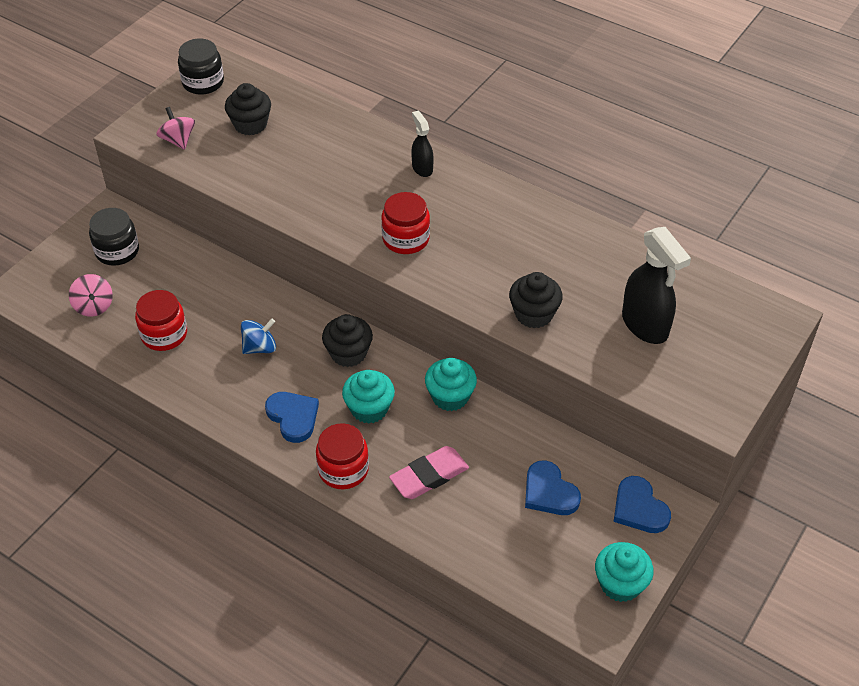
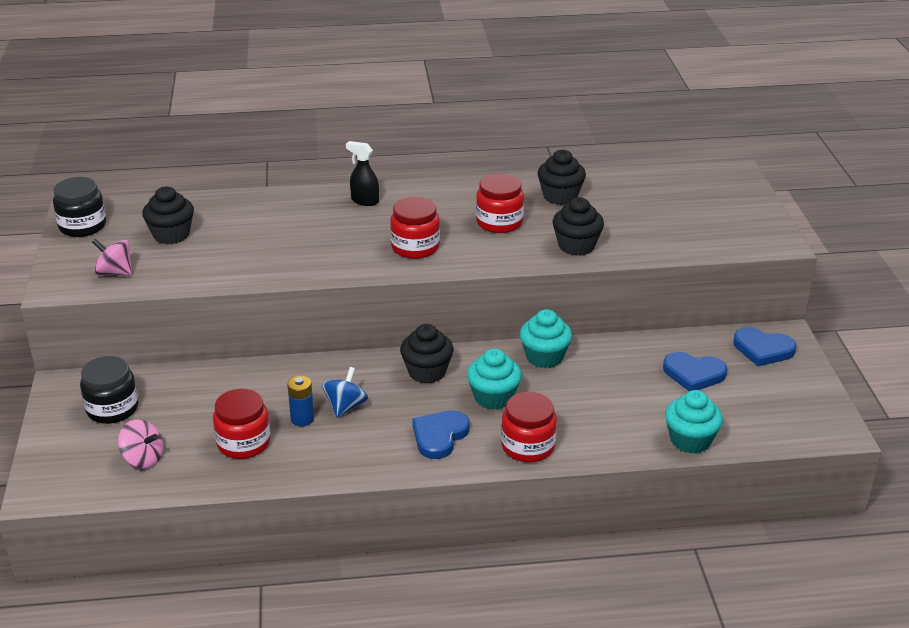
camera: 40 degrees left, 15 degrees down
(221, 339) = (302, 419): none -> blue battery
(293, 417) = (439, 436): blue heart -> blue heart turned 75 degrees counterclockwise
(429, 476) = (597, 413): pink eraser -> none
(500, 252) = (499, 222): none -> red jar
(585, 253) = (560, 196): none -> black cupcake
(620, 584) = (812, 398): turquoise cupcake -> turquoise cupcake (690, 440)
(645, 325) = (659, 216): black spray bottle -> none

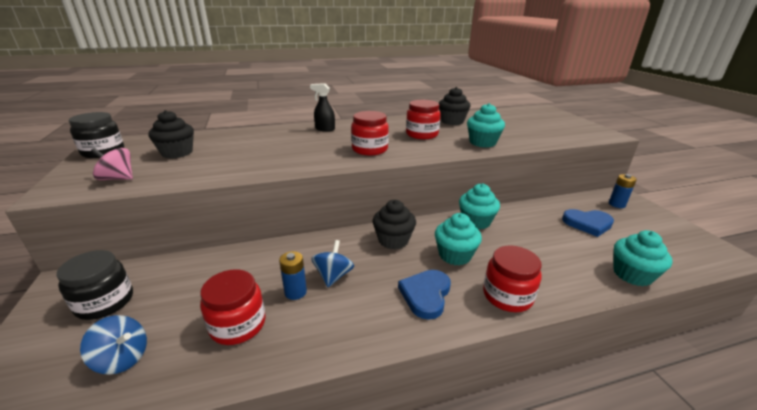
camera: 10 degrees left, 5 degrees down
(143, 459) = (122, 358): pink spinning top -> blue spinning top
(576, 246) = (482, 142): black cupcake -> turquoise cupcake
(763, 349) = (616, 204): blue heart -> blue battery

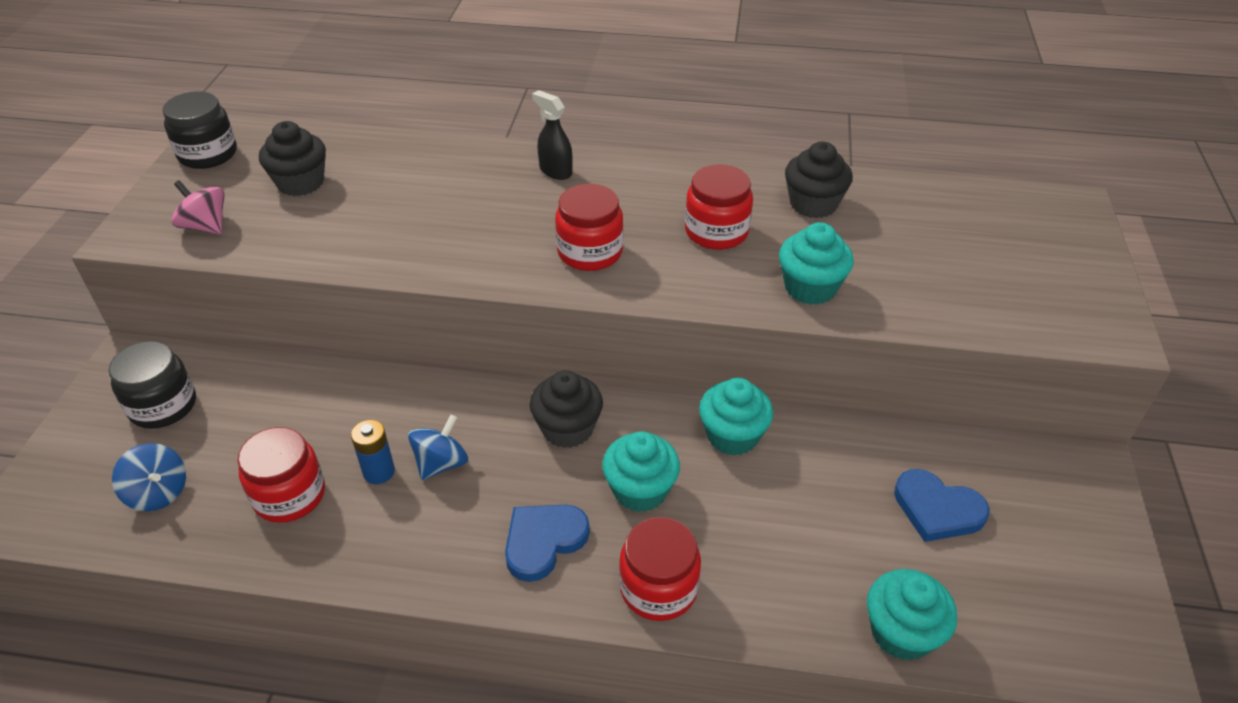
camera: 25 degrees right, 15 degrees up
(616, 204) = (1052, 486): blue battery -> none

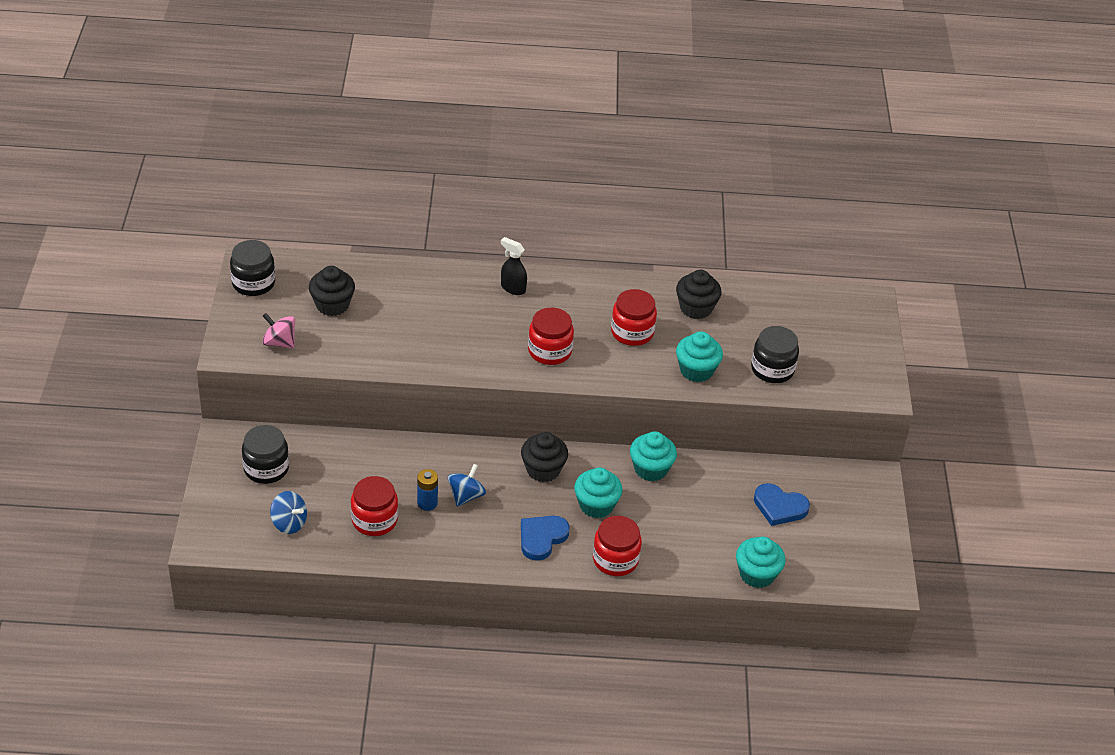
camera: 10 degrees left, 0 degrees up
(930, 291) = (772, 369): none -> black jar

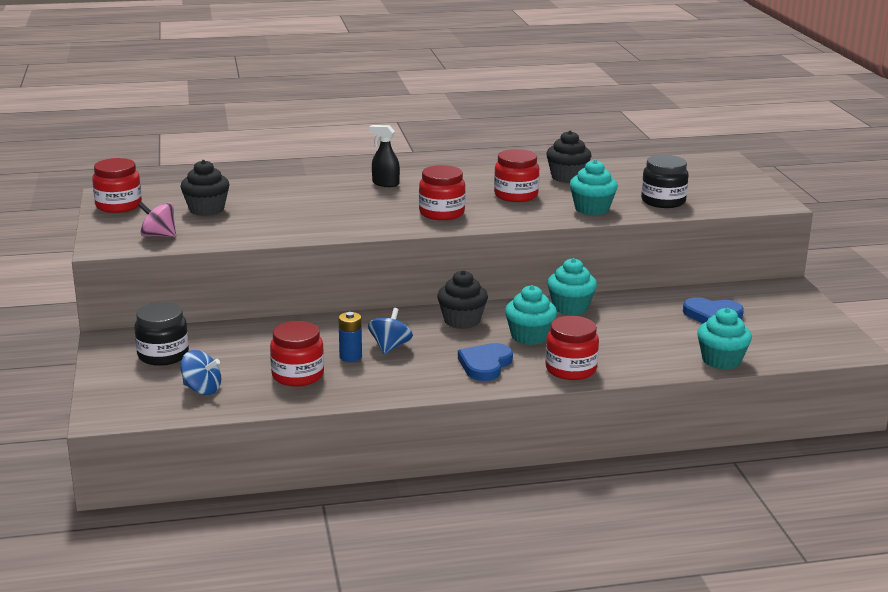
camera: 10 degrees left, 20 degrees down
(253, 283) = (118, 205): black jar -> red jar

